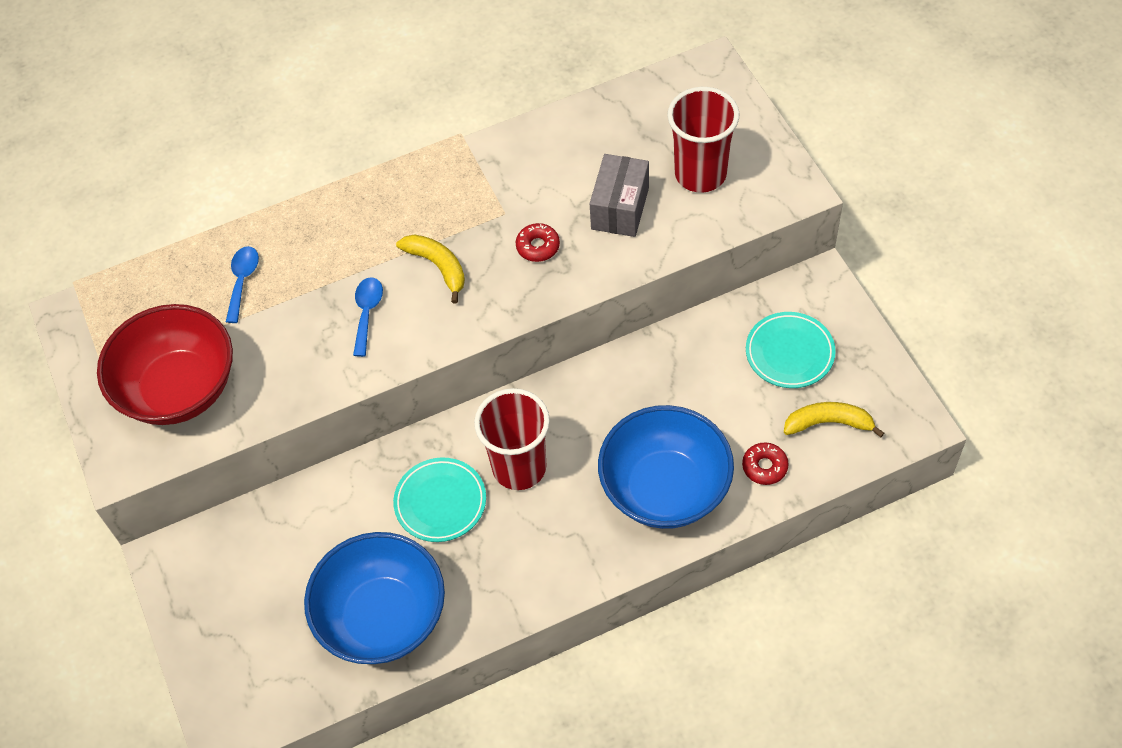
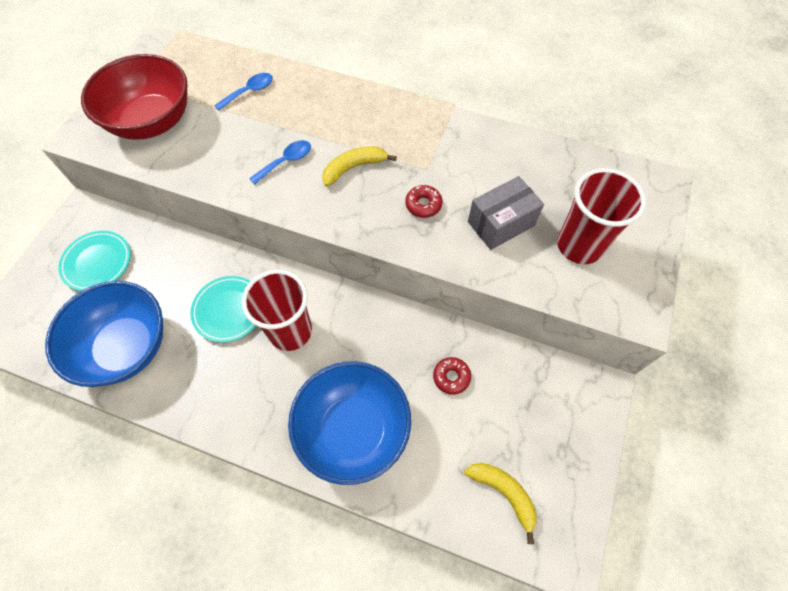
camera: 40 degrees right, 5 degrees up
(438, 266) = (353, 168): yellow banana -> yellow banana turned 120 degrees counterclockwise
(764, 467) = (429, 480): red donut -> red donut (451, 377)
(789, 353) = (528, 418): turquoise plate -> turquoise plate (97, 263)

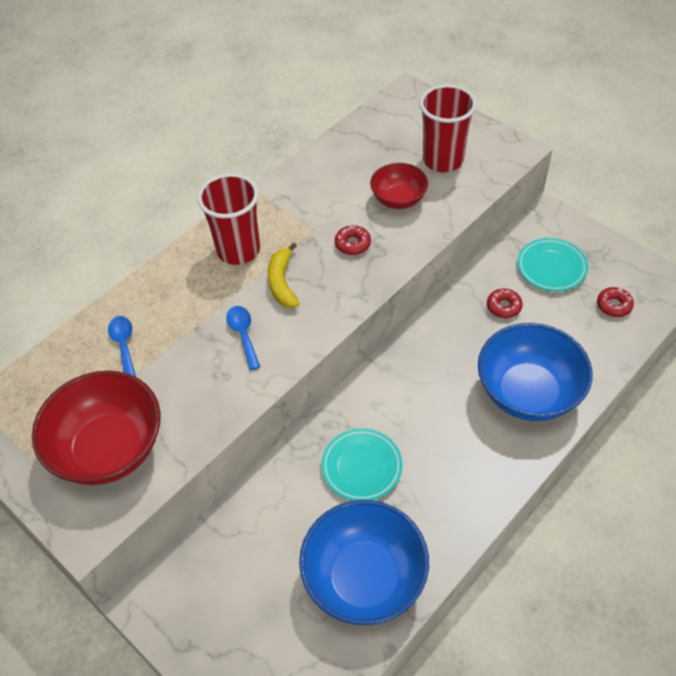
camera: 65 degrees left, 10 degrees down
(97, 263) = (235, 594): turquoise plate -> turquoise plate (551, 267)
(290, 331) = (409, 417): red cup -> red cup (238, 250)
(501, 223) = (398, 199): grey box -> red bowl
(503, 493) = (614, 305): yellow banana -> red donut

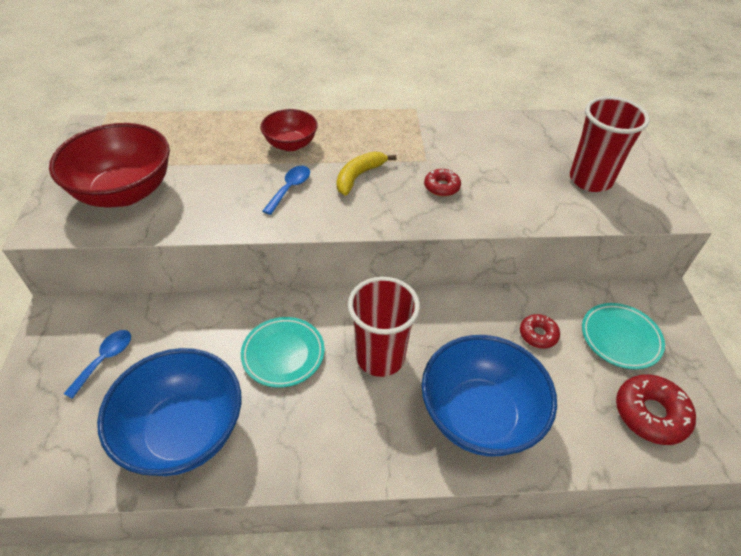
camera: 40 degrees right, 5 degrees down
(124, 345) = (215, 144): blue spoon -> blue spoon (105, 360)
(238, 250) = (357, 139): red cup -> red cup (380, 357)
(398, 199) = (517, 182): red bowl -> red bowl (291, 144)
(614, 305) = (650, 414): red donut -> red donut, size x1.70

